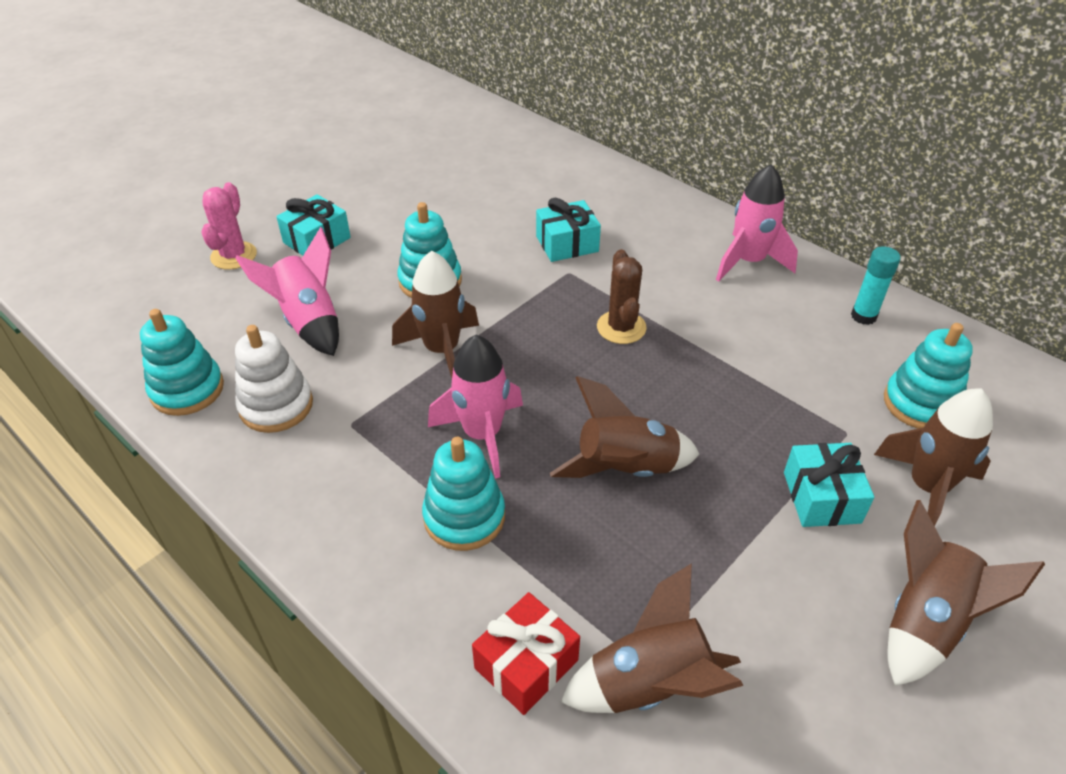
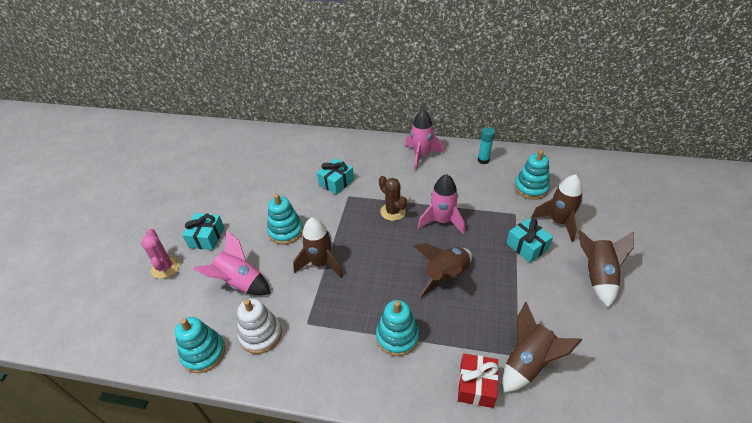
camera: 30 degrees left, 0 degrees up
(482, 434) = (373, 294): pink rocket -> pink rocket (442, 221)

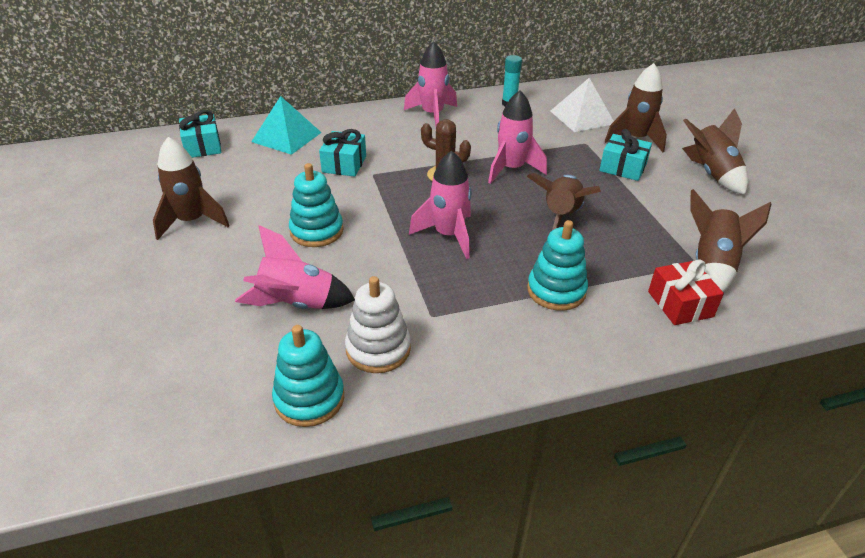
camera: 30 degrees left, 5 degrees down
(165, 267) = (156, 324): pink cactus -> none
(206, 237) = (197, 270): turquoise gift -> turquoise gift (203, 146)
(317, 149) = (286, 137): none -> turquoise pyramid
(321, 263) = (396, 250): brown rocket -> brown rocket (192, 221)
(360, 263) = (448, 235): none -> pink rocket
(531, 188) = (582, 117): turquoise stacking toy -> white pyramid

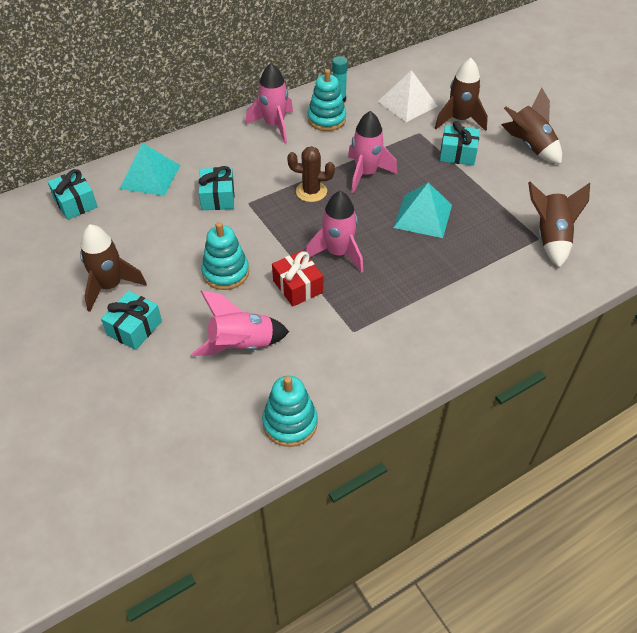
camera: 15 degrees left, 10 degrees up
(192, 264) = (134, 328): none -> turquoise gift
(378, 349) = (324, 370): white stacking toy -> none
(556, 291) = (441, 287): turquoise stacking toy -> turquoise stacking toy (326, 119)
(561, 217) = (423, 216): brown rocket -> turquoise pyramid
(680, 304) = (535, 278): red gift -> red gift (298, 286)

